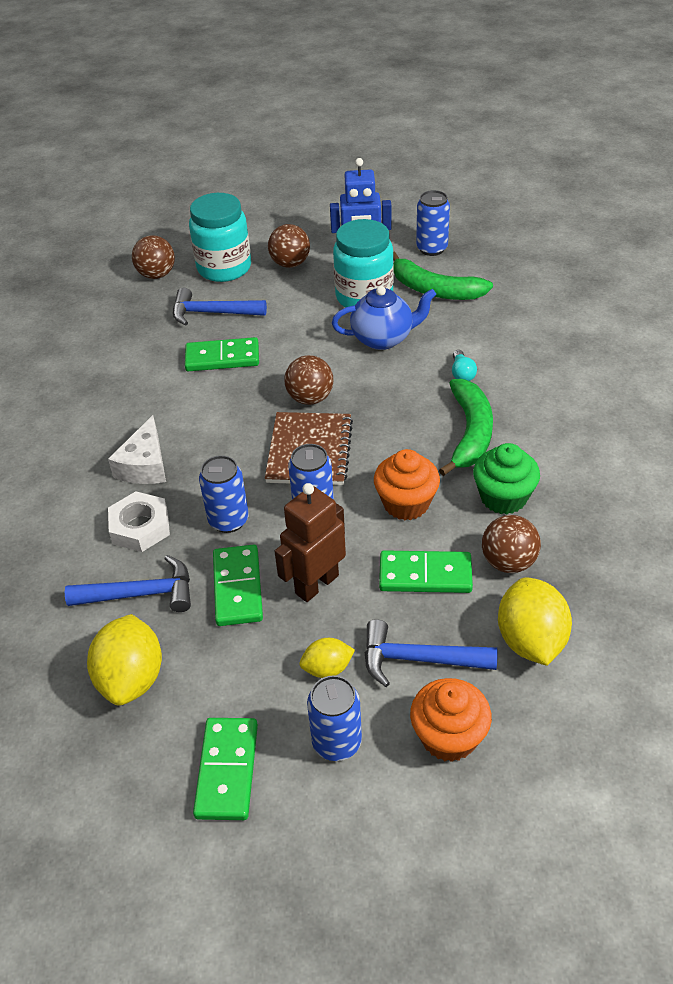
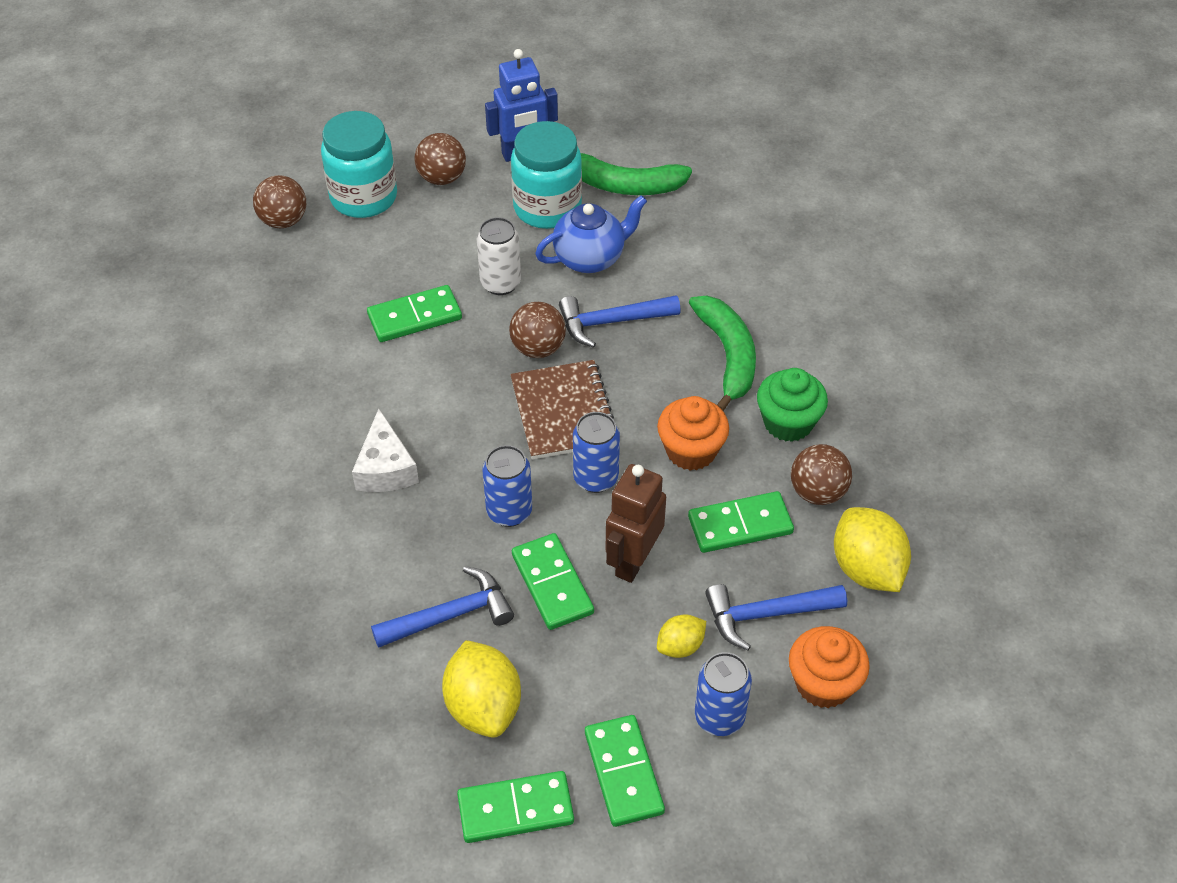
camera: 20 degrees left, 5 degrees up
(116, 778) = (515, 809): none -> green domino
(140, 527) = (414, 541): white nut -> none
(212, 313) = (376, 261): blue hammer -> blue hammer (611, 322)
(301, 345) = (500, 283): none -> white can
(432, 248) = (601, 130): blue can -> none
(462, 373) = (693, 286): turquoise light bulb -> none

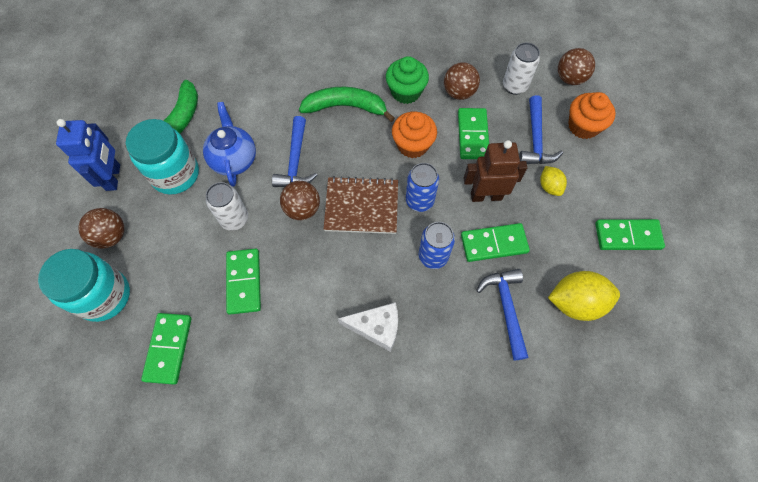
camera: 75 degrees left, 15 degrees up
(283, 221) = (100, 363): brown ball -> brown ball (570, 78)
(515, 809) = (646, 299): green domino -> green domino (169, 348)
(633, 561) = (486, 196): brown robot -> brown robot turned 135 degrees clockwise
(719, 717) = (597, 180): blue can -> none
(866, 569) = (514, 86): yellow lemon -> white can

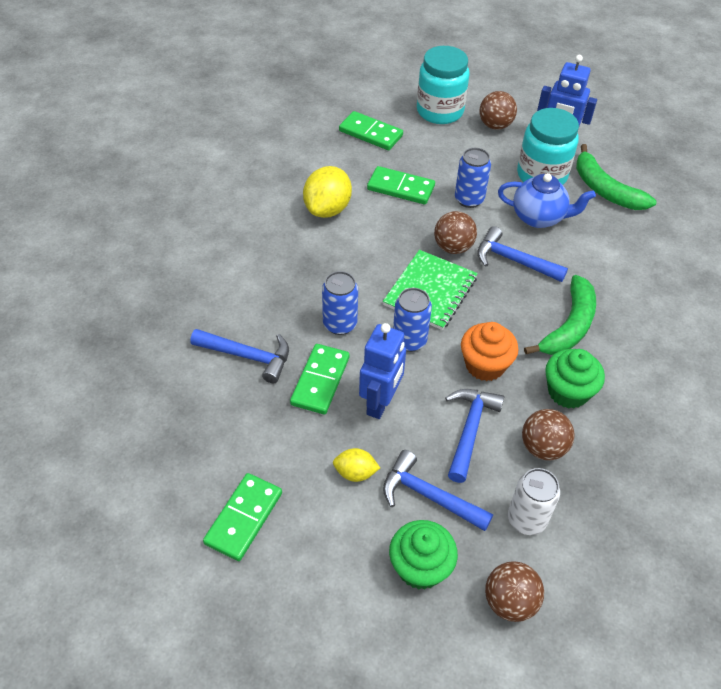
camera: 115 degrees right, 15 degrees down
(234, 219) = (469, 199): white can -> blue can
(361, 206) = (430, 291): brown notebook -> green notebook
(376, 327) = (299, 255): white cheese -> none
(472, 135) = (469, 430): green domino -> blue hammer
(486, 196) = (381, 402): brown robot -> blue robot
(575, 302) = (210, 418): yellow lemon -> yellow lemon (327, 209)
(583, 126) = (420, 567): orange cupcake -> green cupcake

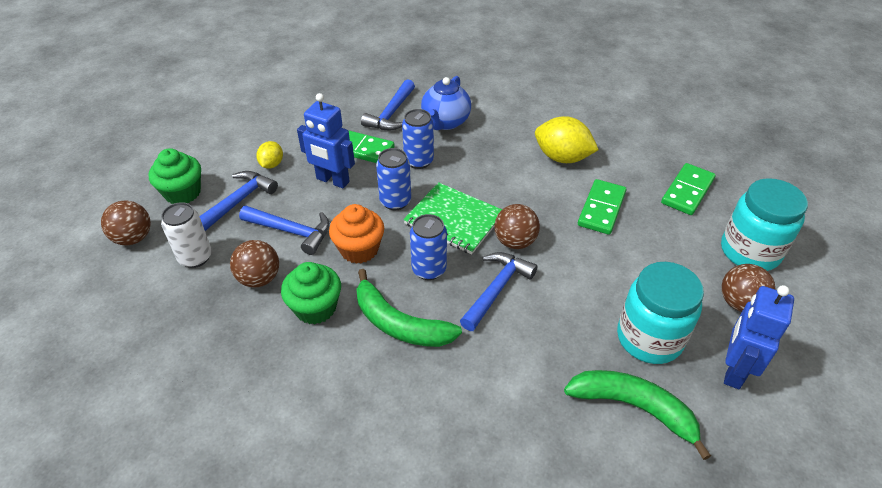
camera: 95 degrees right, 5 degrees down
(244, 518) = (254, 114): green domino -> none
(469, 199) = (592, 262): blue can -> blue can (429, 269)
(539, 217) = (569, 323): blue teapot -> blue teapot (445, 122)
(605, 190) = (633, 407): green banana -> green banana turned 60 degrees clockwise

